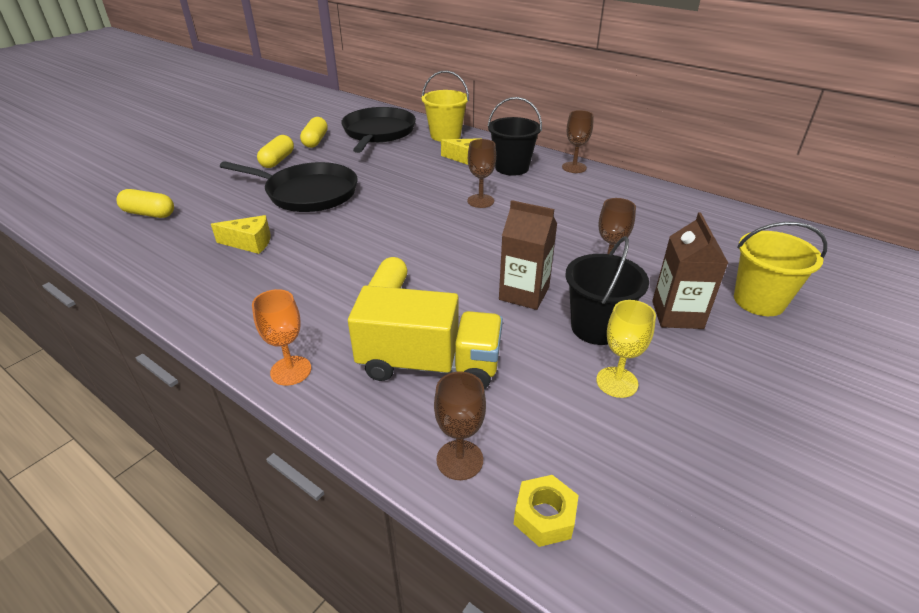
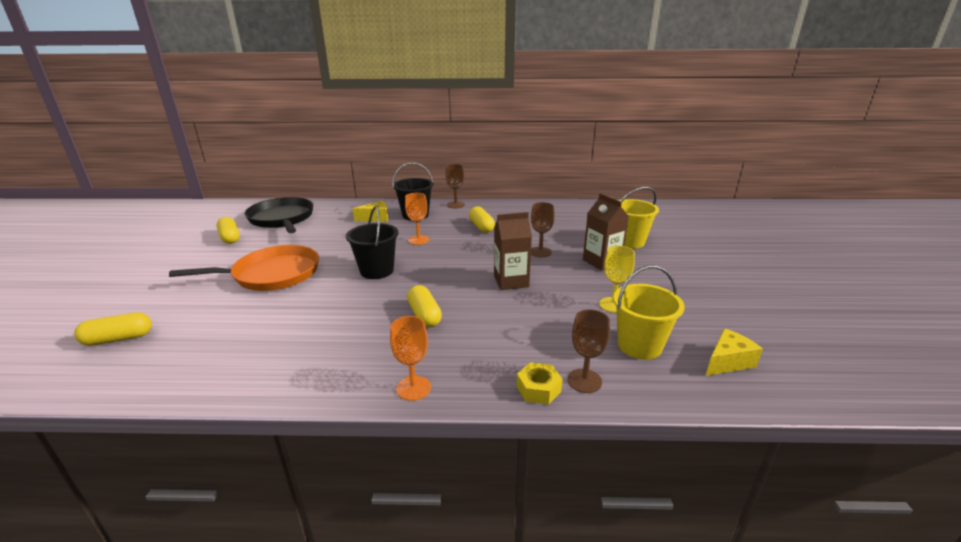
camera: 35 degrees left, 10 degrees down
(250, 243) = (263, 324): yellow cheese -> yellow cheese (727, 362)
(277, 160) = (210, 260): yellow capsule -> yellow capsule (481, 227)
(308, 193) = (272, 274): black pan -> orange pan
(429, 364) = (503, 341): yellow truck -> none
(445, 135) = (341, 208): yellow bucket -> yellow bucket (639, 346)
(480, 201) = (418, 240): brown goblet -> orange goblet
(544, 516) = (658, 383): yellow nut -> yellow nut (538, 389)
(596, 327) = (571, 283): black bucket -> black bucket (377, 271)

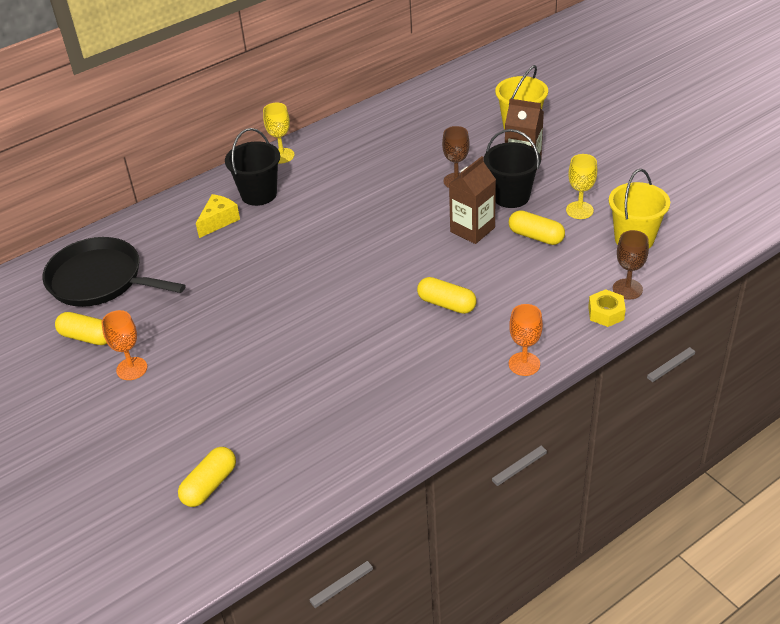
camera: 35 degrees left, 15 degrees up
(272, 274) = (231, 348): orange pan -> none
(377, 271) = (333, 285): black bucket -> black bucket (511, 196)
(418, 240) = (316, 227): orange goblet -> orange goblet (132, 369)
(455, 205) = (282, 156): brown goblet -> yellow goblet
(481, 227) = (356, 175): yellow capsule -> yellow capsule (536, 236)
(727, 362) = (699, 220): yellow cheese -> none

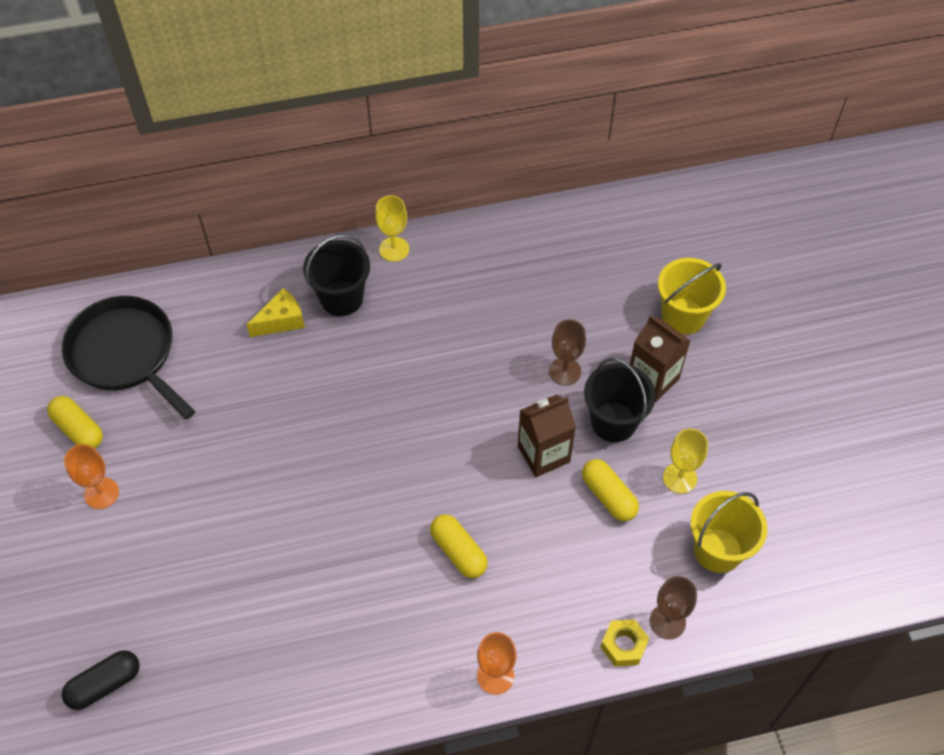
camera: 20 degrees right, 15 degrees up
(209, 485) = (105, 684): yellow capsule -> black capsule

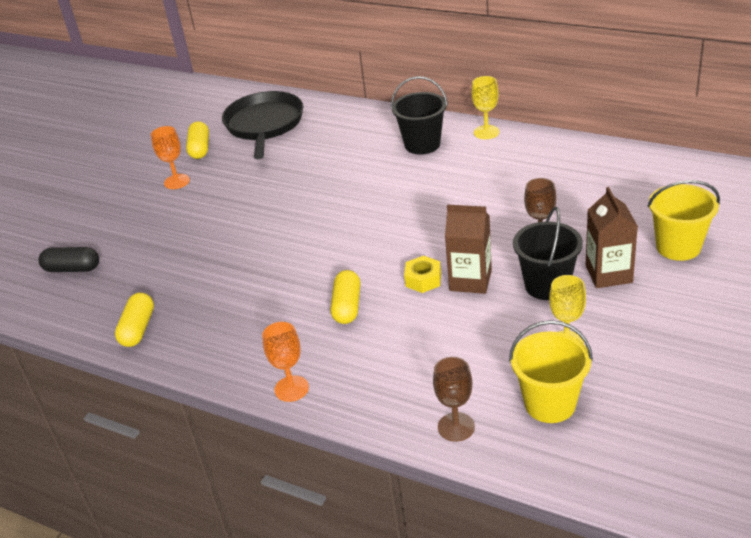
camera: 45 degrees right, 20 degrees down
(281, 321) = (371, 142): yellow cheese -> none
(608, 496) = (494, 327): yellow capsule -> yellow capsule (138, 329)
(623, 645) = (404, 423): yellow nut -> yellow nut (423, 280)

